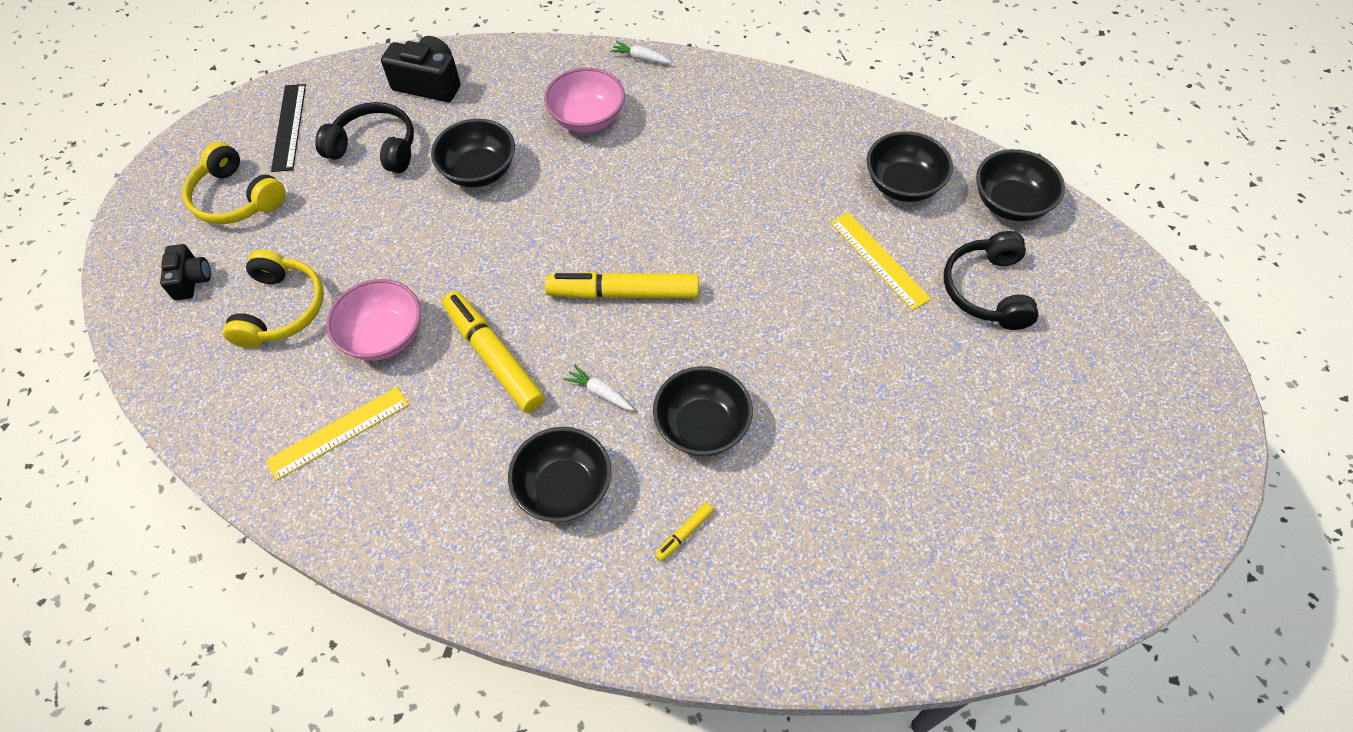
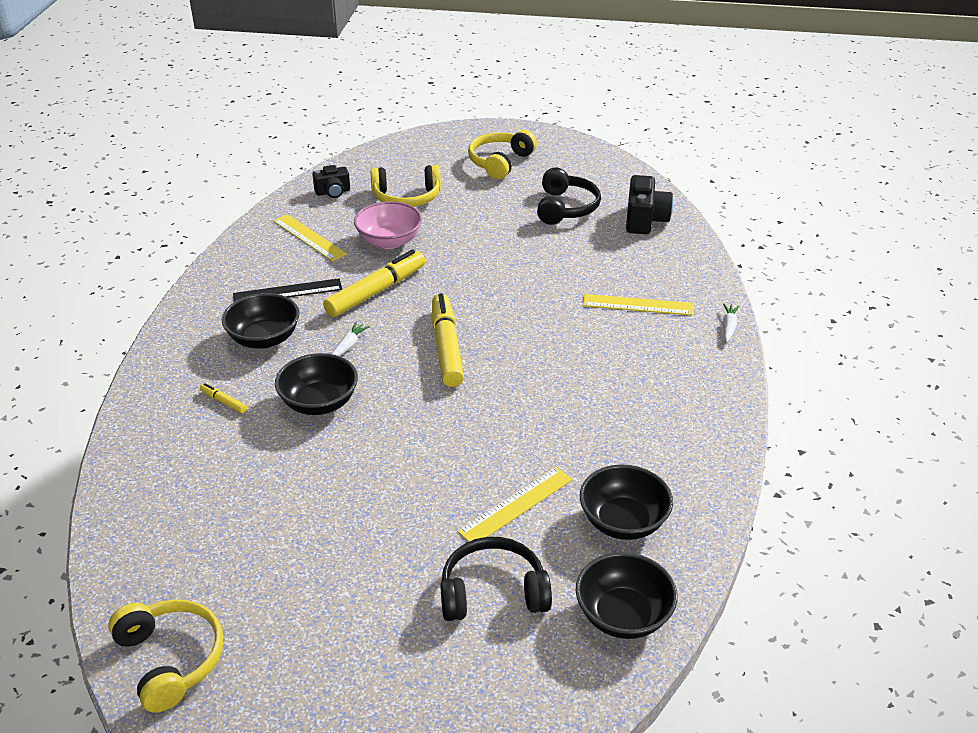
camera: 80 degrees right, 20 degrees down
(191, 280) = (425, 161): black camera -> black camera (333, 192)
(289, 127) = (574, 169): black ruler -> black ruler (287, 292)
(479, 171) = (557, 258): black bowl -> none
(587, 118) = (637, 305): pink bowl -> yellow ruler
(1081, 569) = (171, 659): none -> yellow headphones

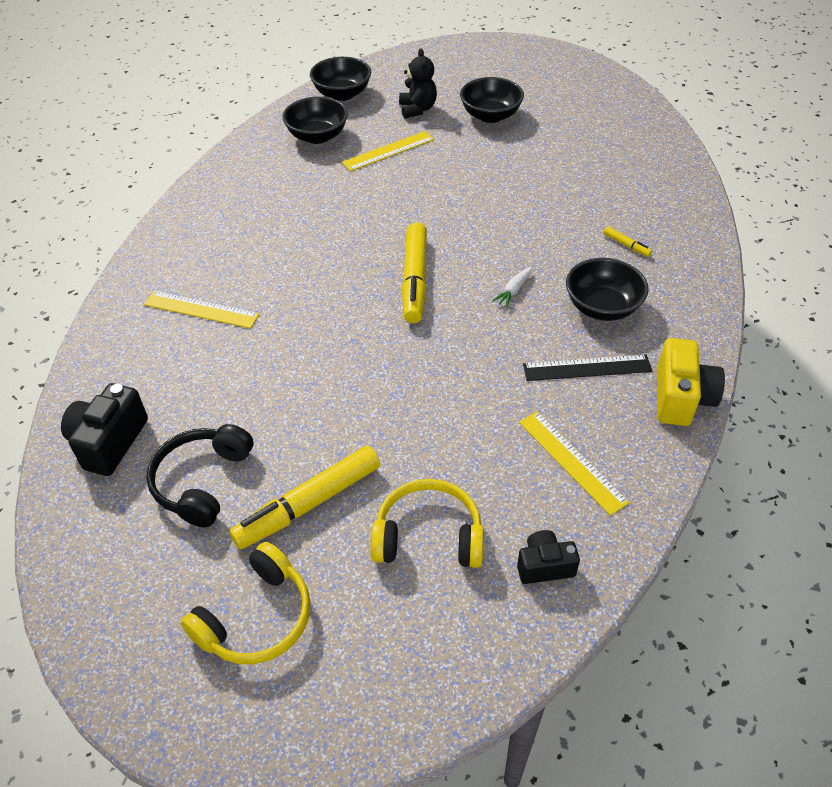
camera: 170 degrees left, 10 degrees up
(171, 659) = (614, 96): yellow headphones -> none
(215, 279) = (681, 398): none -> yellow camera
(319, 403) = (538, 236): black bowl -> black bowl (490, 116)
(376, 291) = (482, 357): yellow marker -> yellow marker (308, 504)
(389, 241) = (462, 440): pink bowl -> none
(493, 592) = (417, 109): black headphones -> black teddy bear
(729, 327) = (128, 275): white carrot -> none

